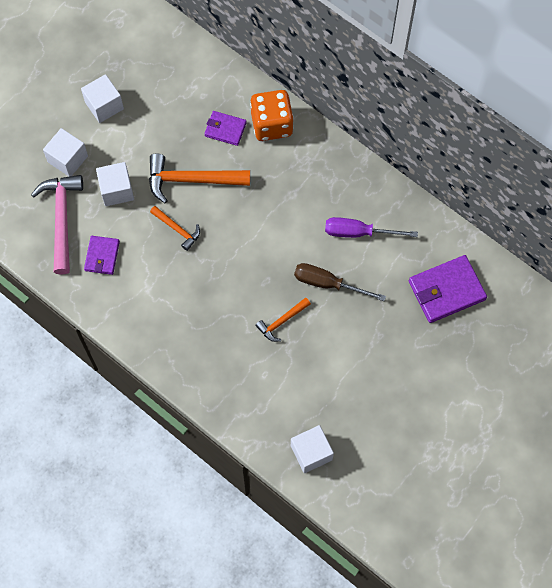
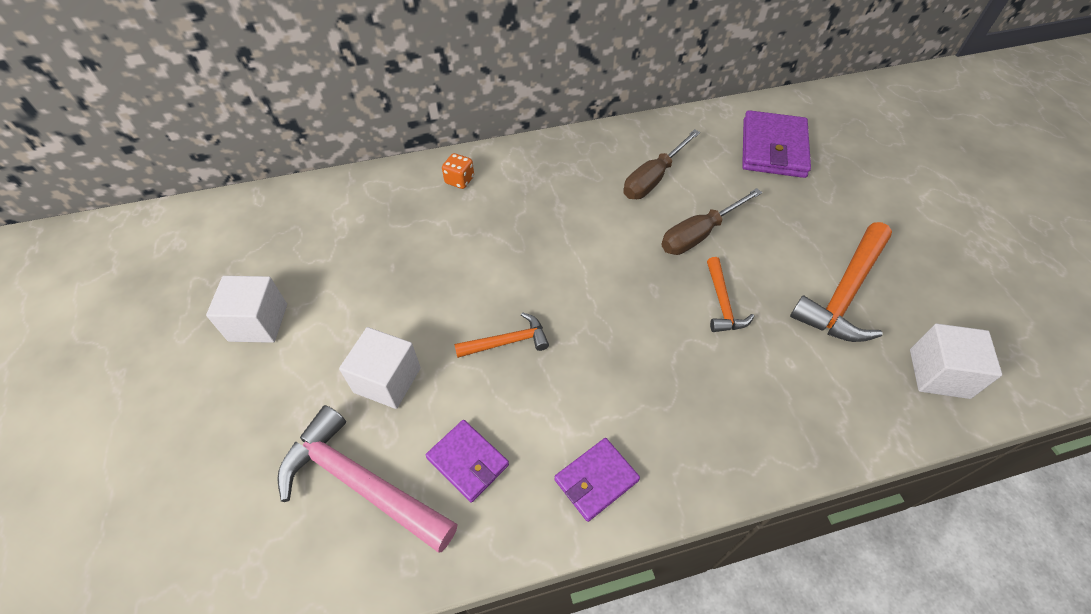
camera: 55 degrees left, 15 degrees down
(68, 159) = (281, 414): white cube -> none
(191, 180) = (454, 289): orange hammer -> orange hammer (844, 293)
(225, 129) = (423, 221): purple wallet -> purple wallet (596, 480)
(271, 124) = (459, 180): orange dice -> orange dice, size x0.47
(358, 232) = (653, 178): purple screwdriver -> brown screwdriver

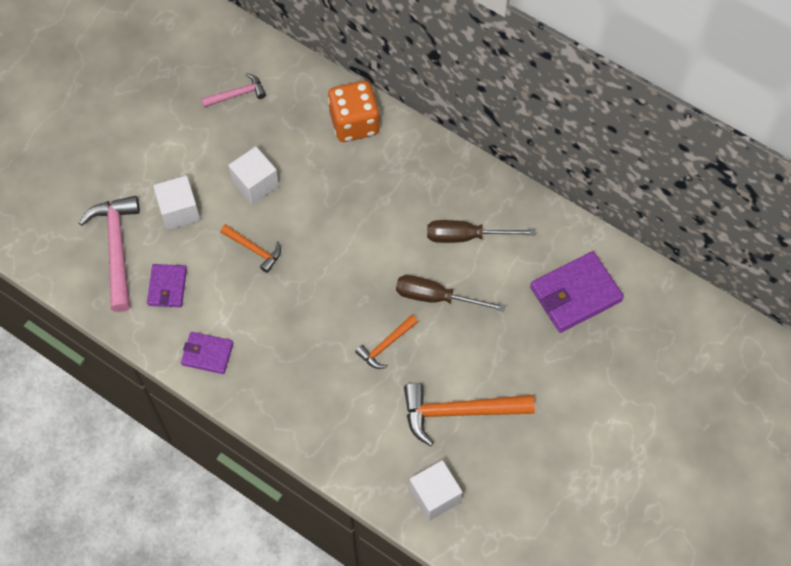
camera: 50 degrees right, 10 degrees up
(258, 322) = (158, 117): white cube -> white cube (255, 184)
(323, 241) = (237, 94): none -> pink hammer
(459, 180) = (354, 123): orange dice -> orange dice, size x2.13

